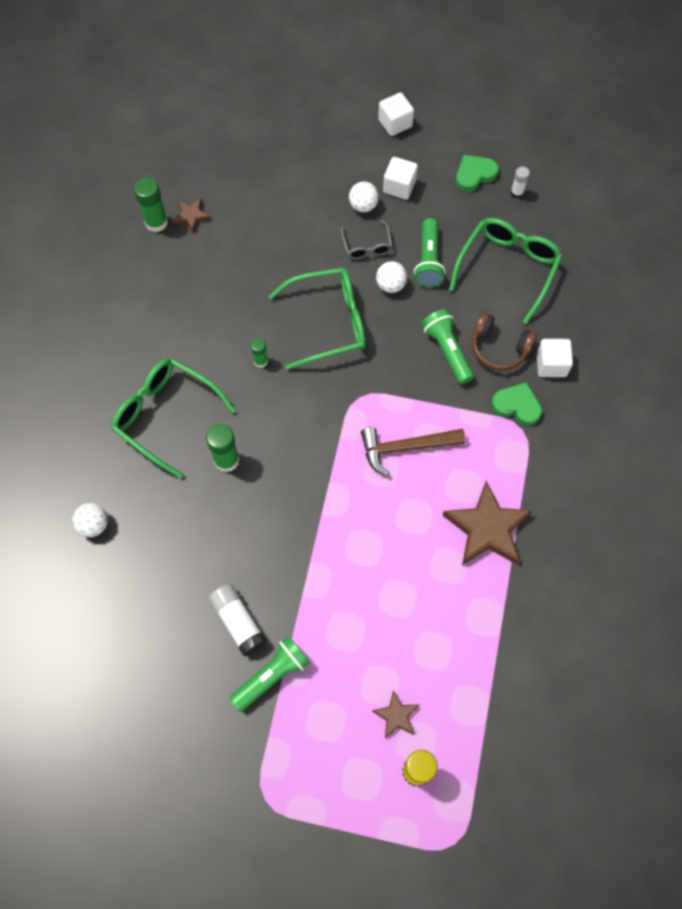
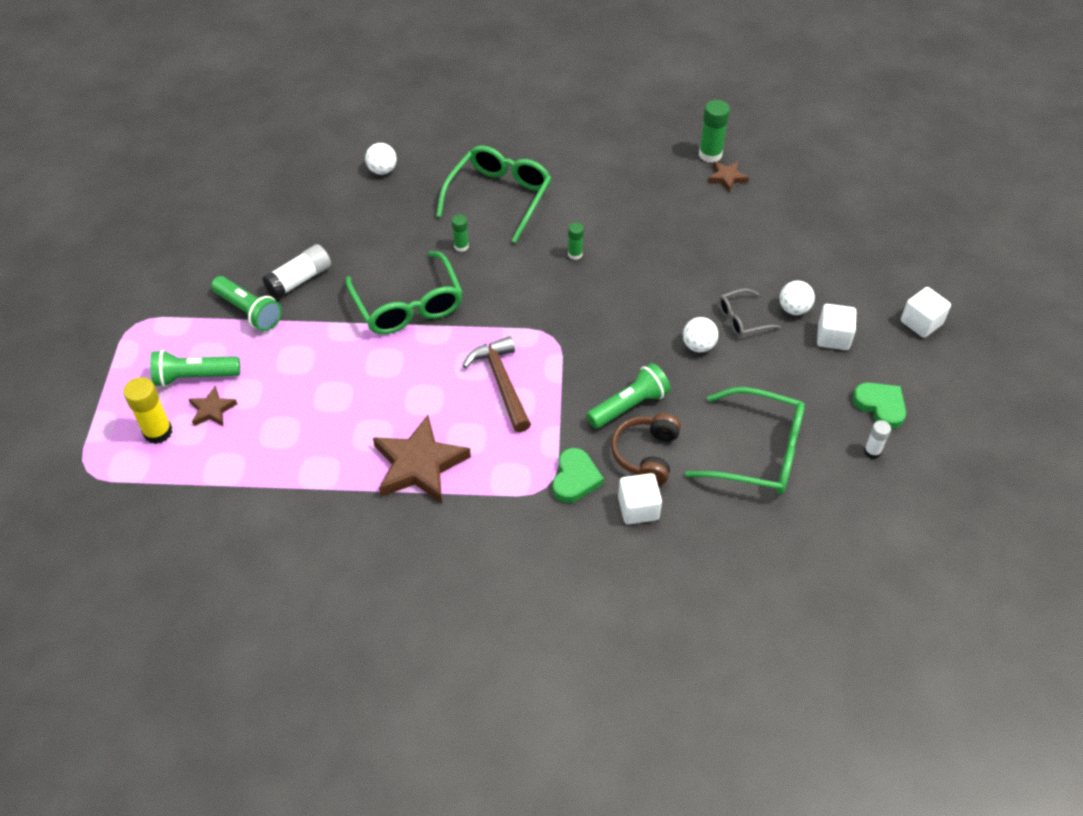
camera: 80 degrees right, 15 degrees down
(226, 460) = (461, 246): green glue stick -> green glue stick, size x0.59
(328, 322) = (635, 300): green glasses -> green glasses (408, 305)
(428, 261) = (741, 375): green flashlight -> green flashlight (194, 377)

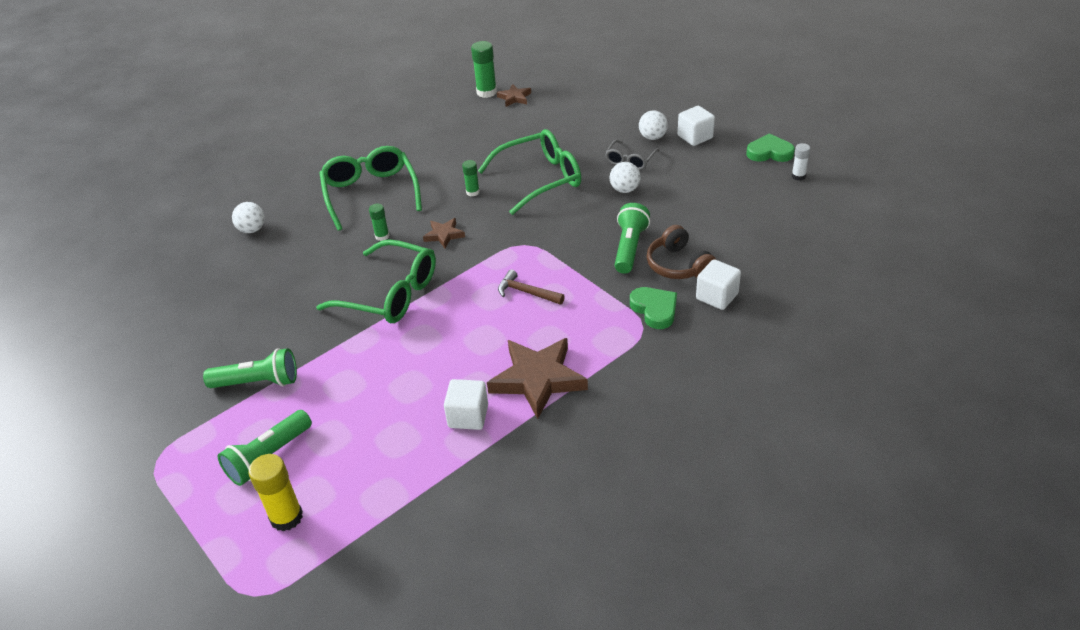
camera: 40 degrees left, 10 degrees down
(212, 410) = (316, 467): brown star -> brown star (444, 235)
(299, 280) = (275, 335): white glue stick -> none
(501, 383) = (527, 292): brown hammer -> brown hammer, size x0.65
(758, 452) = (740, 219): green glasses -> green glasses (540, 179)
(921, 323) = (730, 101): white cube -> white cube (468, 416)

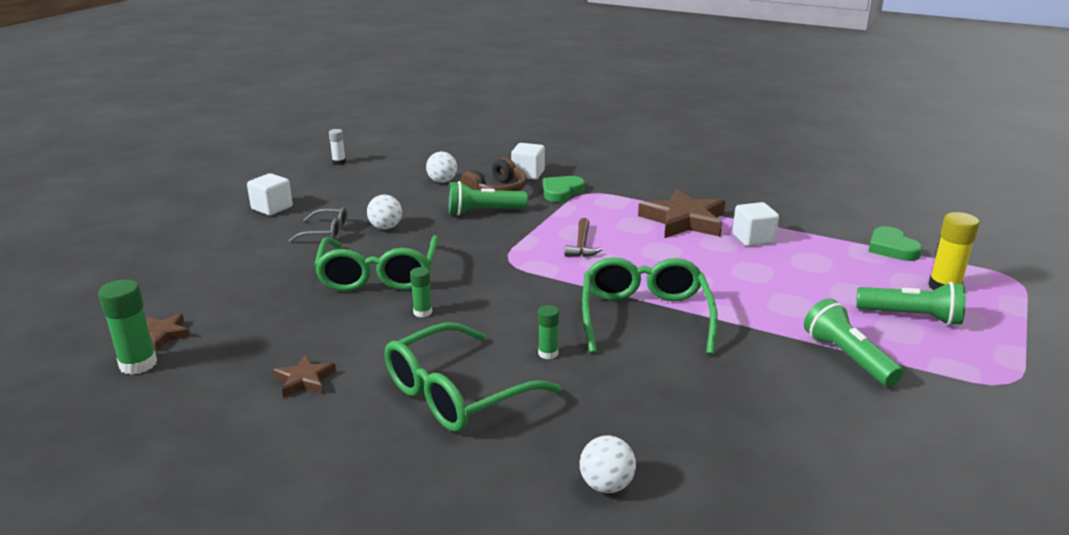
camera: 115 degrees left, 15 degrees down
(444, 235) = (520, 310): brown star -> brown star (304, 380)
(540, 179) = (379, 275): green glasses -> green glasses turned 135 degrees counterclockwise
(652, 137) = (274, 228): white ball -> white ball (442, 181)
(769, 152) = (299, 175): green heart -> green heart (891, 248)

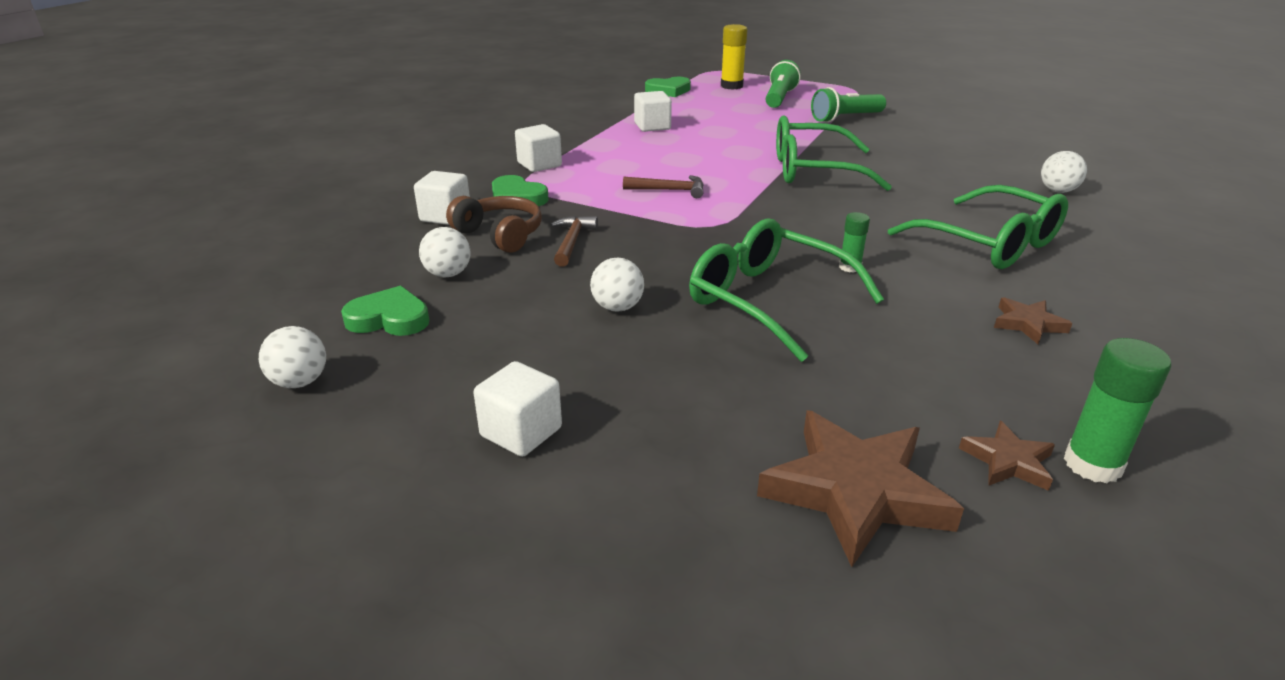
camera: 90 degrees left, 5 degrees up
(326, 232) = (635, 356): grey glasses -> none
(339, 162) = (300, 382): white glue stick -> white ball
(379, 275) = (768, 300): green glasses -> green glasses turned 135 degrees counterclockwise
(392, 173) = (389, 318): none -> green heart
(483, 212) = (572, 242): green flashlight -> brown hammer
(548, 353) = (897, 207): green glue stick -> none
(632, 196) = (539, 164): none -> white cube
(684, 221) = (609, 147): brown star -> brown star (855, 492)

